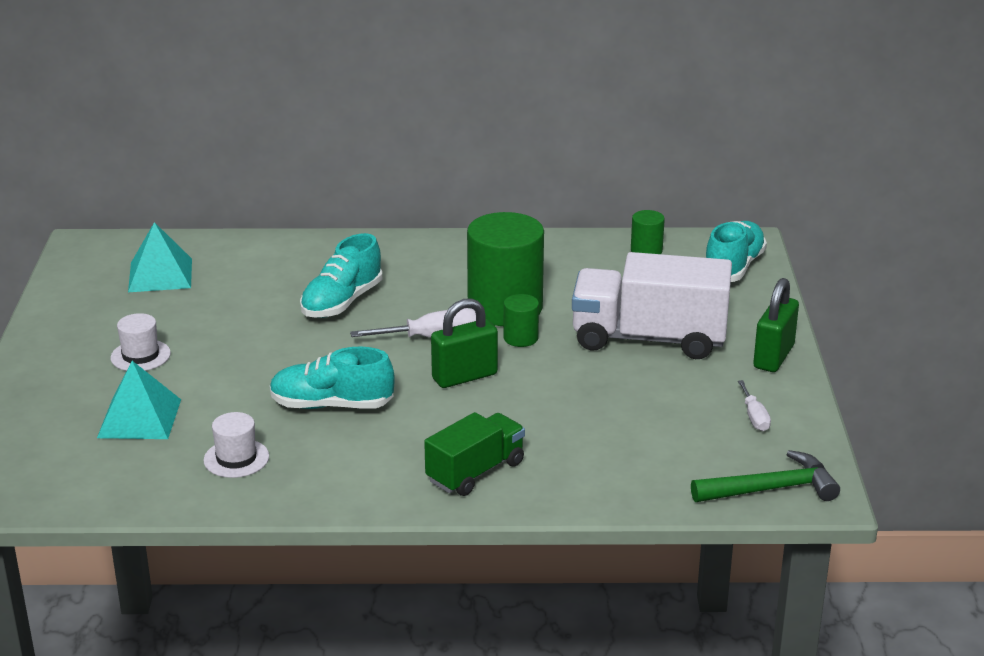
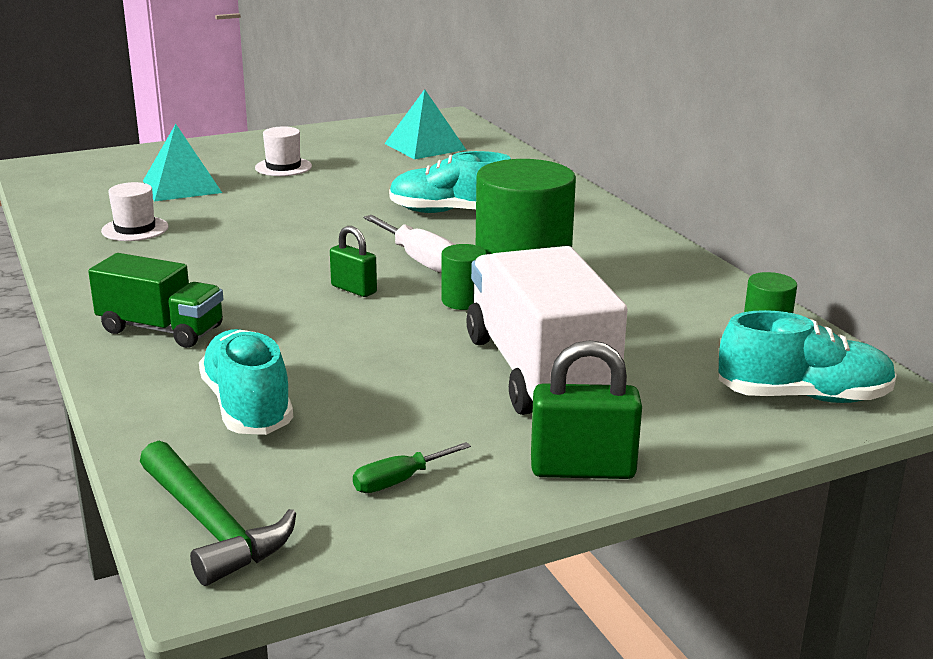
camera: 65 degrees right, 5 degrees down
(332, 405) = (251, 245): turquoise shoe -> turquoise shoe (247, 407)
(464, 377) = (354, 289): green padlock -> green padlock, size x0.63
(754, 417) = (399, 481): white screwdriver -> green screwdriver

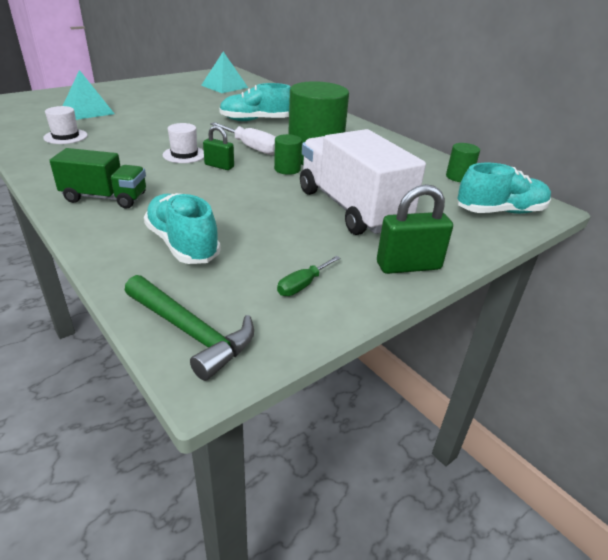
camera: 15 degrees left, 10 degrees up
(283, 167) = (147, 99): white hat -> white hat (184, 155)

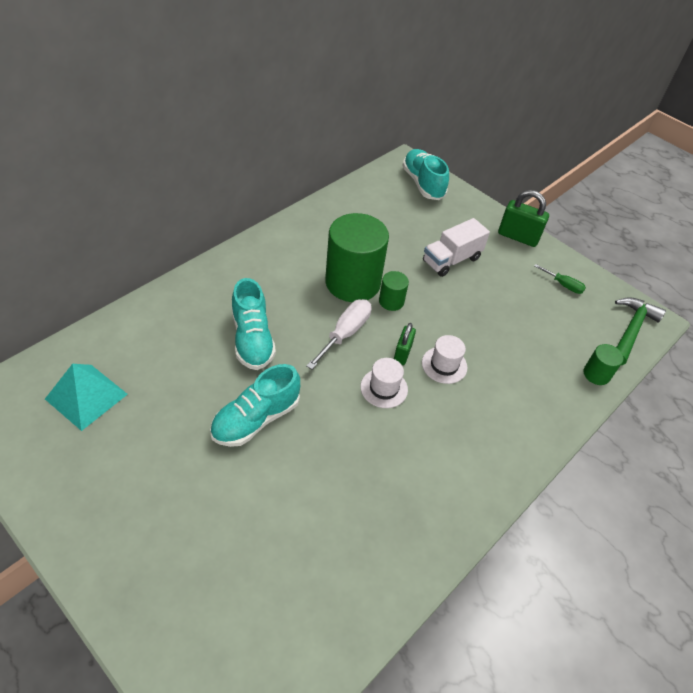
camera: 100 degrees left, 15 degrees up
(65, 136) = (367, 531): white hat -> white hat (444, 365)
(88, 111) = (254, 550): turquoise pyramid -> none
(105, 198) = (504, 426): green truck -> none
(182, 244) = (550, 352): turquoise shoe -> turquoise shoe (256, 419)
(351, 208) = (451, 260): white truck -> white truck, size x0.60
(408, 266) = (518, 237): green padlock -> green padlock turned 45 degrees counterclockwise
(458, 177) = (367, 194): green cylinder -> green cylinder (596, 374)

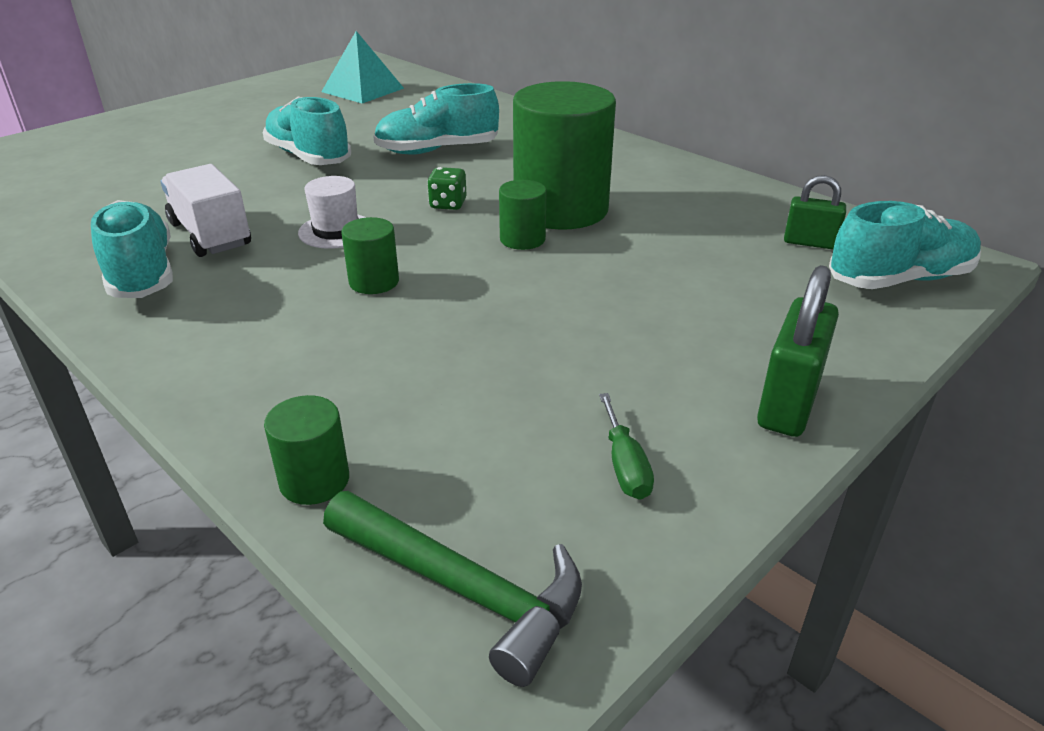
camera: 95 degrees right, 15 degrees down
(345, 333) = (448, 204): white screwdriver -> green dice
(402, 353) = (404, 246): green padlock -> green padlock (809, 243)
(444, 365) = (374, 282): white hat -> green cylinder
(446, 485) = (142, 273): none -> turquoise shoe
(451, 260) = (656, 302): white truck -> white truck (210, 234)
(563, 285) = (625, 465): green screwdriver -> green screwdriver turned 45 degrees counterclockwise

